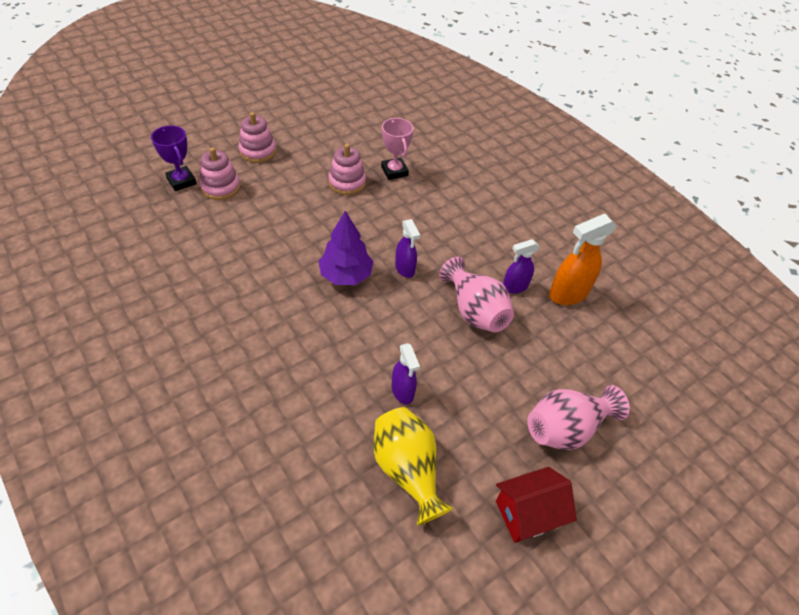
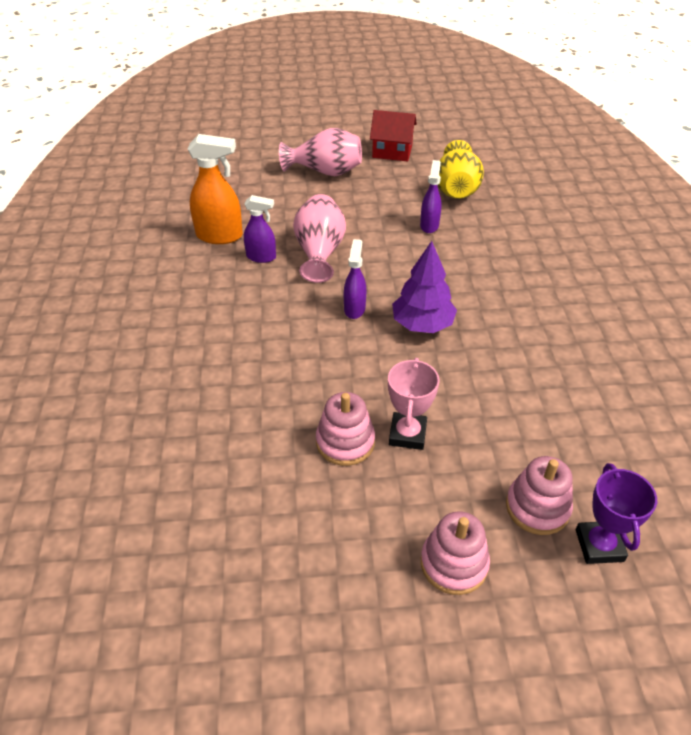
camera: 145 degrees left, 5 degrees down
(394, 171) = (265, 435): pink trophy -> pink trophy (407, 434)

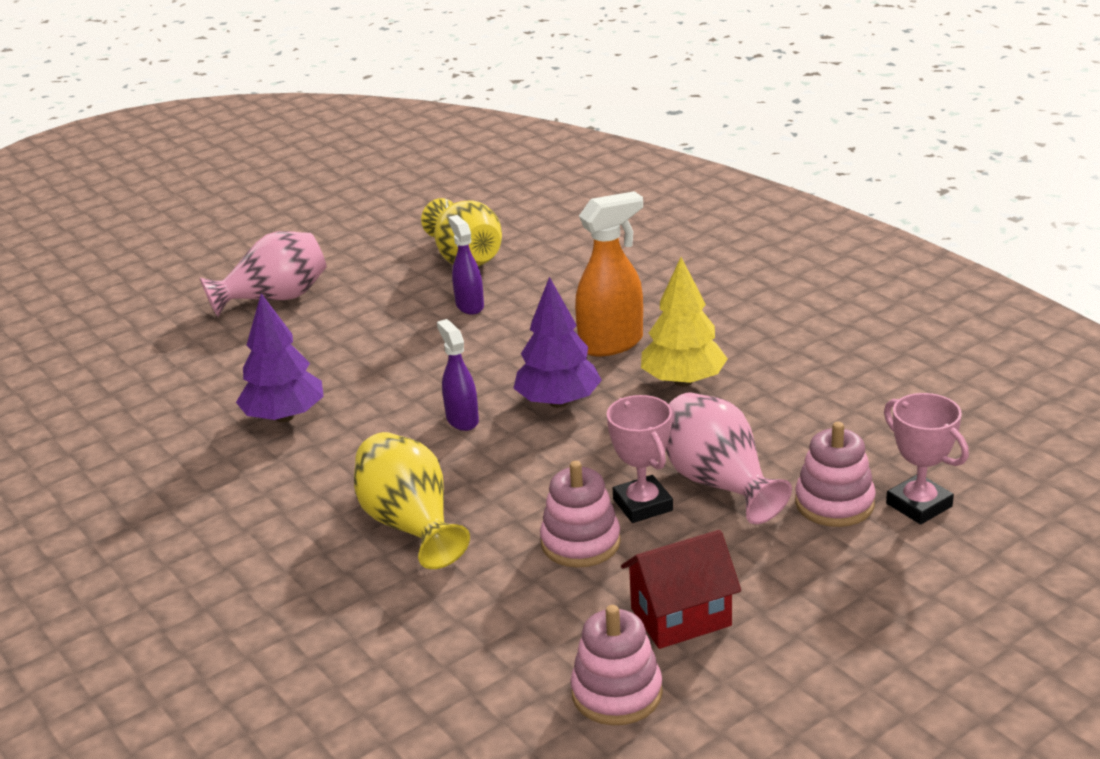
camera: 30 degrees left, 15 degrees down
(220, 236) = (201, 417): orange spray bottle -> orange spray bottle (612, 343)
(261, 257) = (284, 416): purple spray bottle -> purple tree
(261, 372) = (410, 525): none -> yellow vase
(319, 253) = (358, 383): pink vase -> pink vase (718, 483)
(392, 152) = (344, 248): red house -> red house (681, 617)
(454, 564) = (798, 586): pink stacking toy -> pink stacking toy (617, 693)
(516, 348) = (683, 381): none -> yellow tree
(599, 545) = (919, 505): purple trophy -> pink trophy

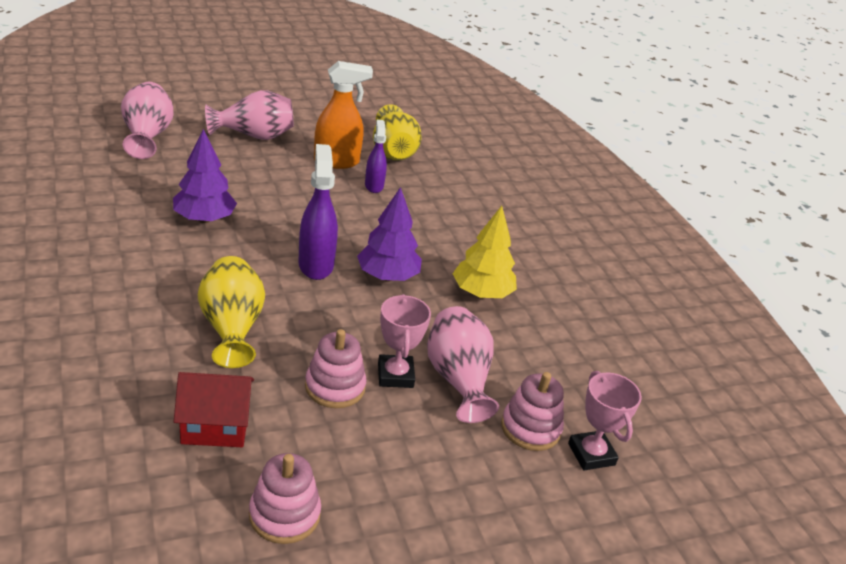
camera: 10 degrees right, 5 degrees up
(136, 346) = (147, 136): none -> pink vase
(462, 420) = (316, 264): purple spray bottle -> purple spray bottle, size x1.60
(612, 343) = (450, 247): orange spray bottle -> orange spray bottle (337, 162)
(681, 617) = (367, 473): red house -> red house (215, 427)

